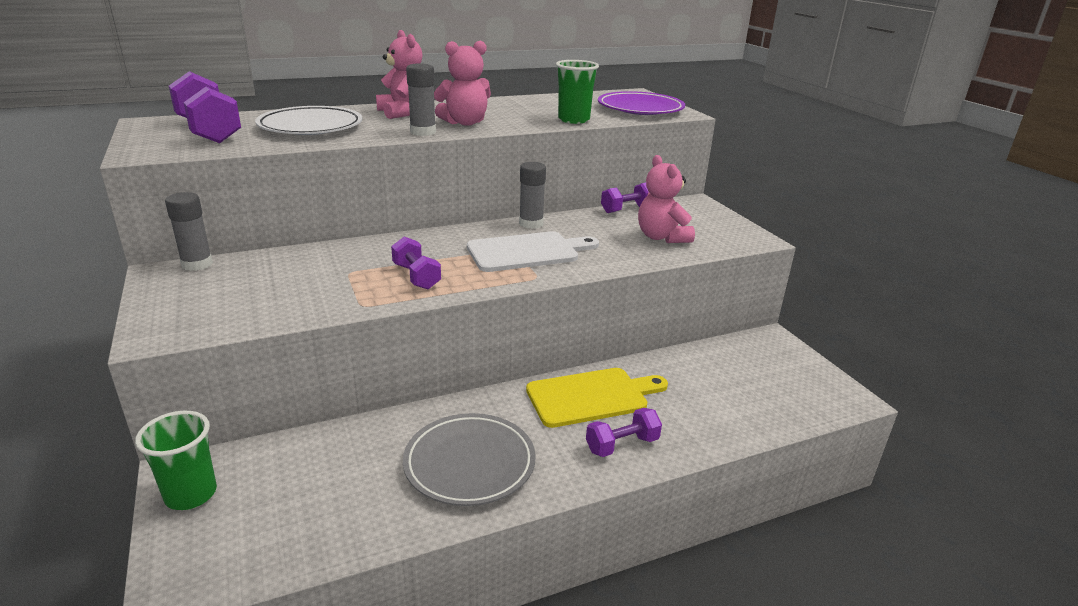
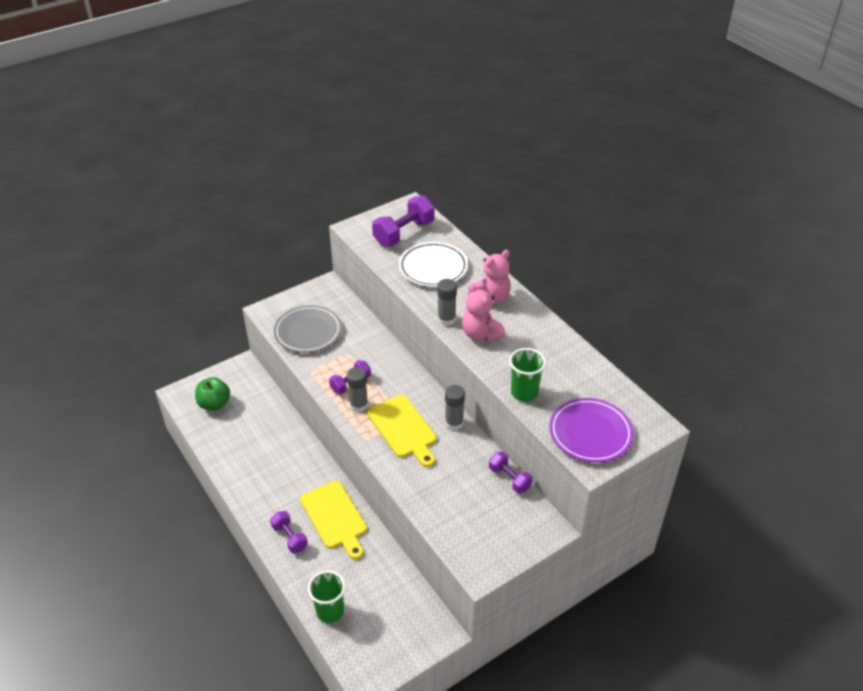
camera: 80 degrees right, 15 degrees up
(191, 494) = (229, 375): green cup -> green cup (330, 611)
(197, 264) = (340, 293): grey glue stick -> grey glue stick (358, 405)
(257, 523) = (214, 404): none -> green apple
(469, 463) = (263, 470): grey plate -> grey plate (308, 332)
(527, 252) = (403, 429): white cutting board -> yellow cutting board
(661, 237) = (458, 505): pink teddy bear -> none

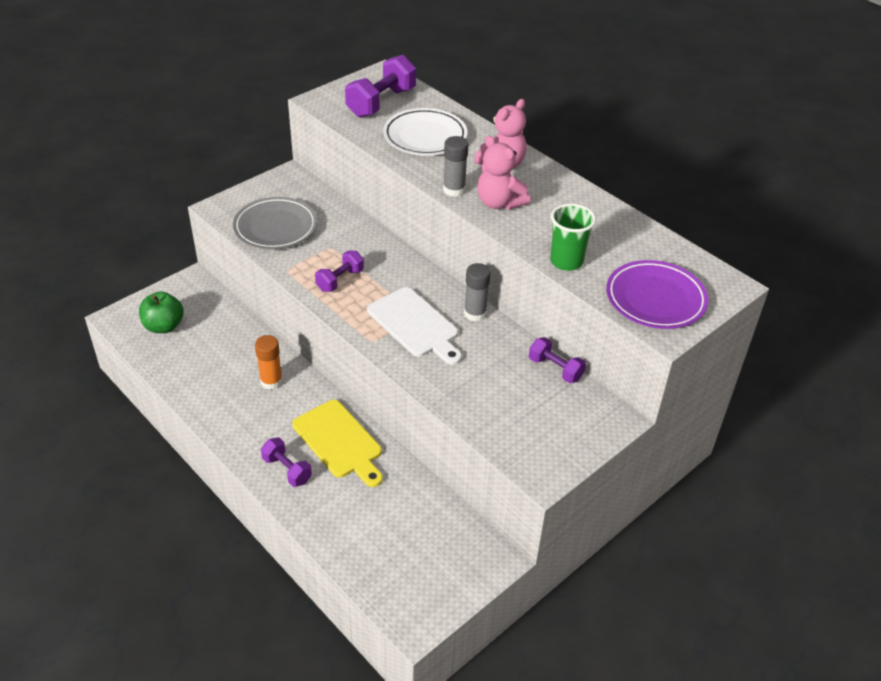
camera: 10 degrees left, 0 degrees up
(290, 460) = (271, 381): none -> orange glue stick
(330, 611) = (354, 550): green cup -> none
(358, 405) = (355, 303): grey glue stick -> none
(403, 429) = (415, 325): yellow cutting board -> white cutting board

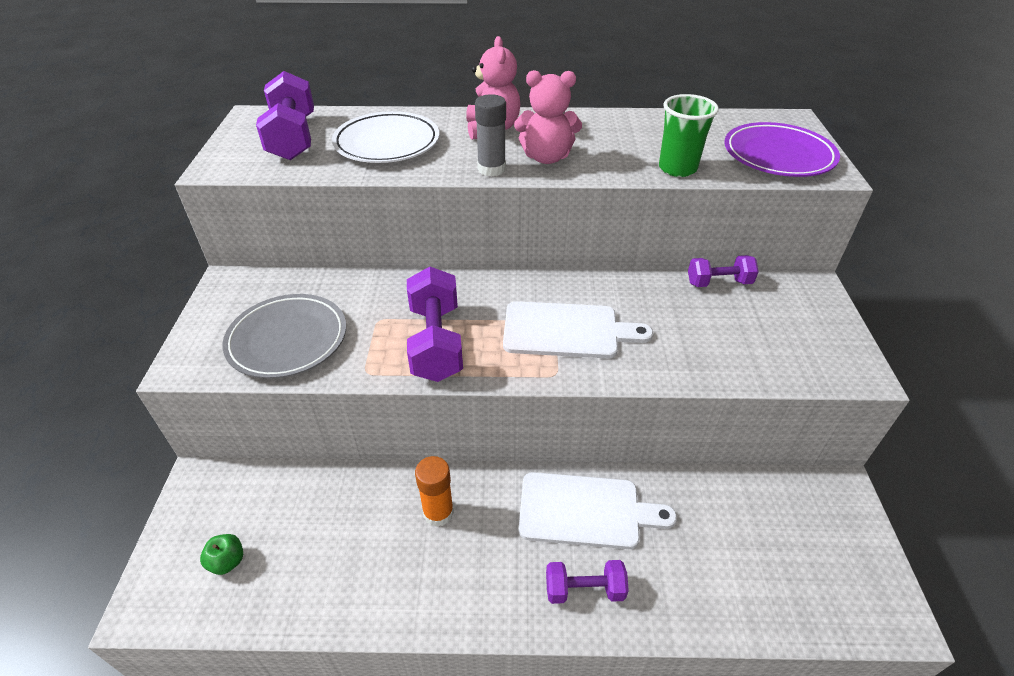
camera: 45 degrees left, 0 degrees up
(164, 326) = (227, 561): green apple -> green apple, size x0.58
(339, 442) = (586, 511): yellow cutting board -> white cutting board
(340, 280) = (436, 342): purple dumbbell -> purple dumbbell, size x1.68
(475, 313) = (594, 285): grey glue stick -> none

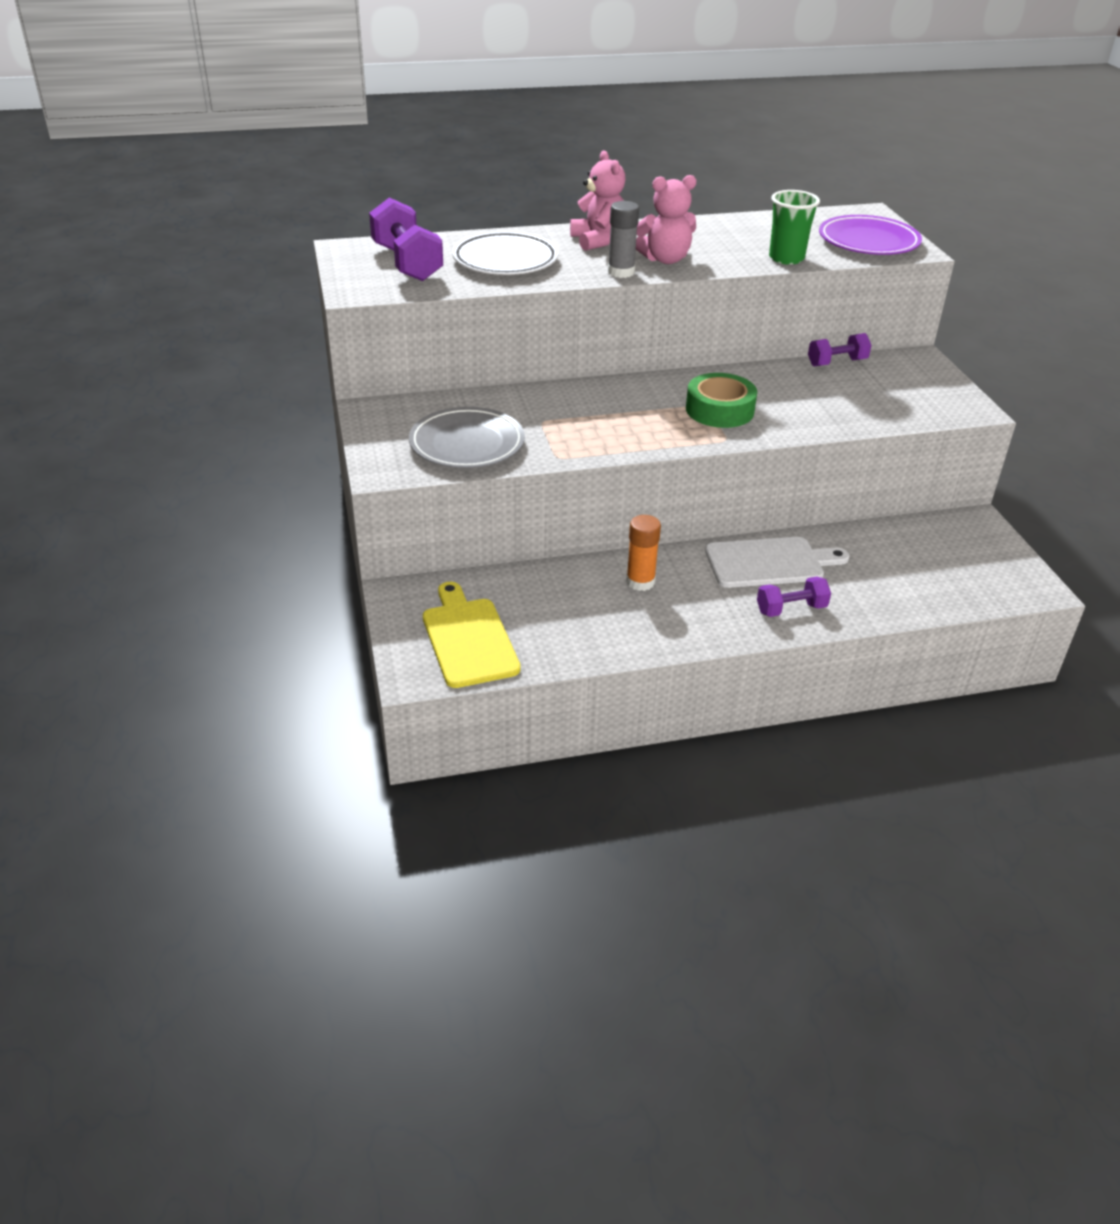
camera: 15 degrees left, 5 degrees down
(227, 561) = (468, 638): green apple -> yellow cutting board
(436, 342) = (607, 430): purple dumbbell -> none
(567, 331) = (719, 410): white cutting board -> green tape

